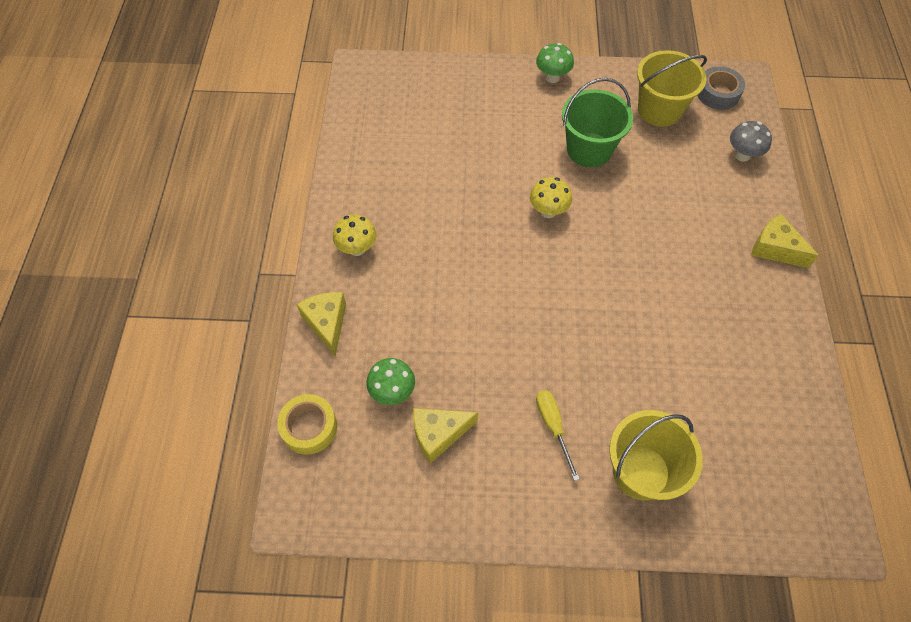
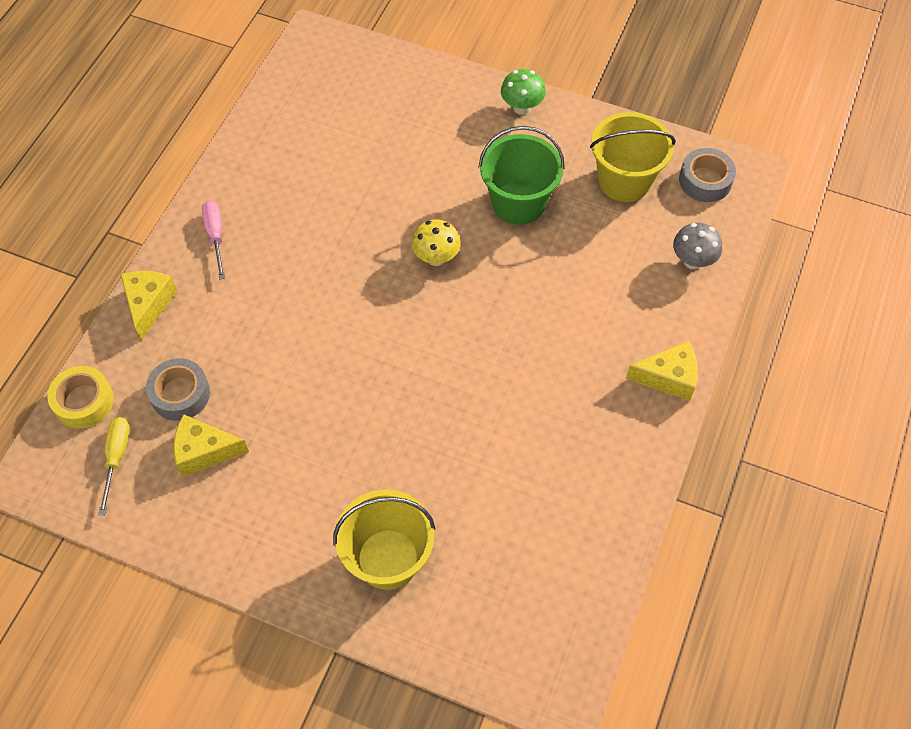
camera: 20 degrees right, 0 degrees up
(357, 248) = (216, 236): yellow mushroom -> pink screwdriver
(392, 392) = (180, 394): green mushroom -> grey tape
(553, 426) = (322, 483): yellow screwdriver -> yellow screwdriver (117, 458)
(775, 249) = (668, 377): yellow cheese -> yellow cheese turned 120 degrees clockwise

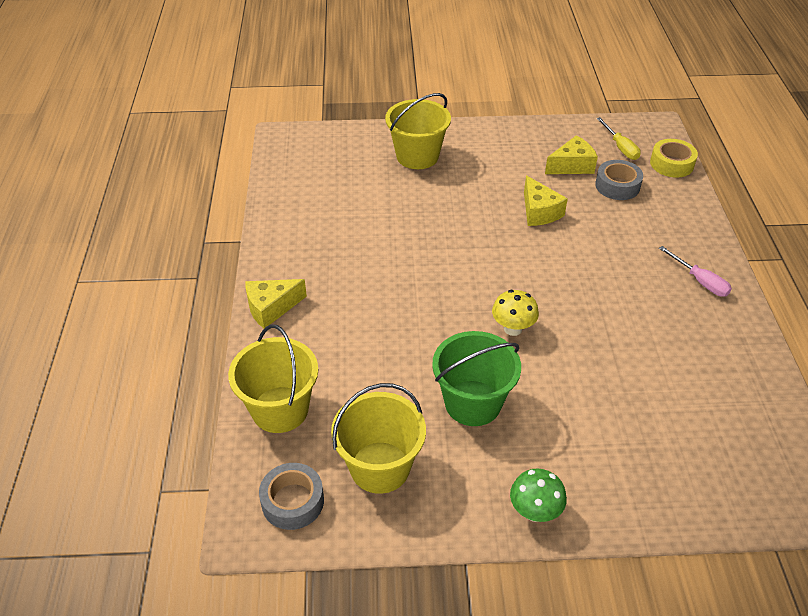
camera: 155 degrees right, 15 degrees down
(149, 304) = (695, 223): yellow cheese -> yellow cheese (539, 212)
(692, 261) = (280, 409): grey mushroom -> yellow bucket

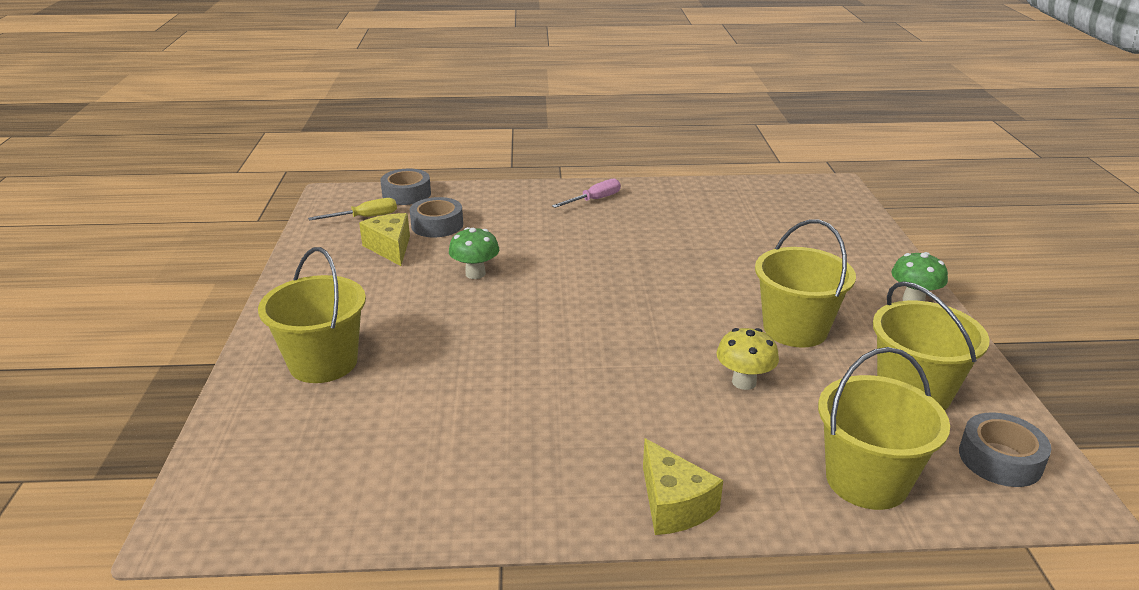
camera: 90 degrees left, 15 degrees down
(473, 403) = (795, 329): green bucket -> yellow bucket
(513, 329) = (677, 300): yellow mushroom -> yellow mushroom (744, 382)
(539, 212) = (475, 274): yellow cheese -> green mushroom
(671, 164) = (406, 194): yellow tape -> grey tape

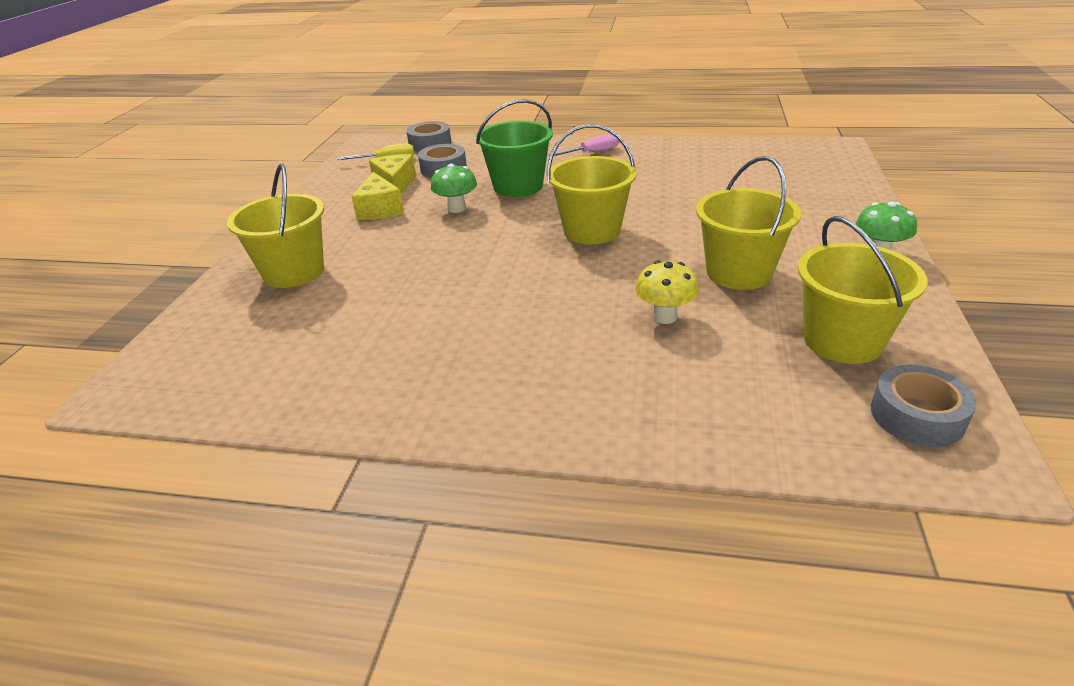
camera: 15 degrees right, 5 degrees up
(531, 243) = (518, 186): none -> green bucket
(673, 505) = (543, 422): yellow cheese -> yellow cheese (379, 209)
(866, 480) = (754, 421): yellow bucket -> yellow bucket (592, 231)

